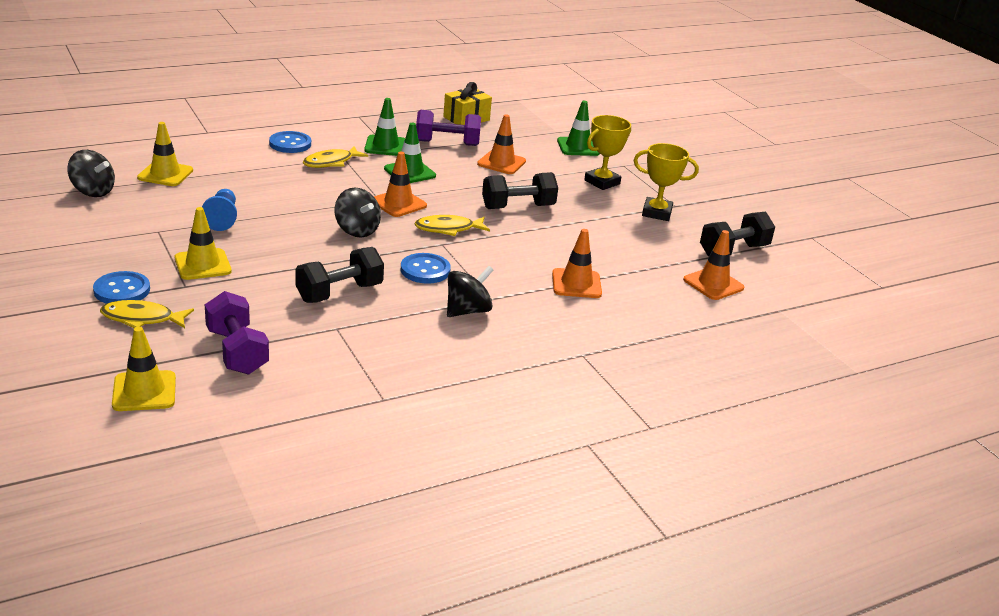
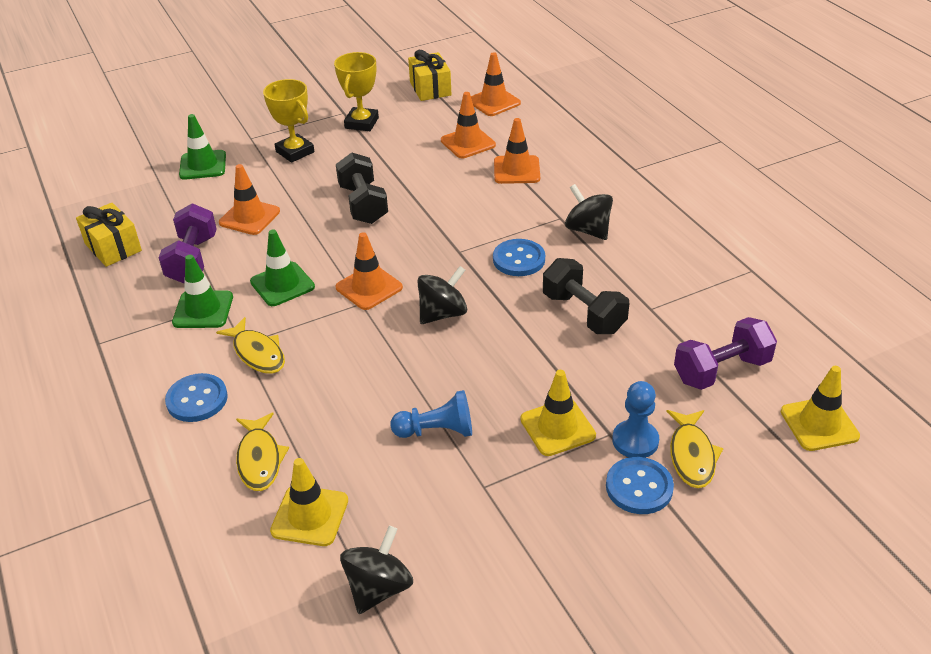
camera: 85 degrees left, 10 degrees up
(171, 295) = (635, 441): none -> blue pawn
(448, 229) = (424, 249): yellow fish -> yellow fish (260, 459)
(626, 262) = (468, 143): none -> orange traffic cone
(733, 251) = (430, 89): black dumbbell -> yellow gift

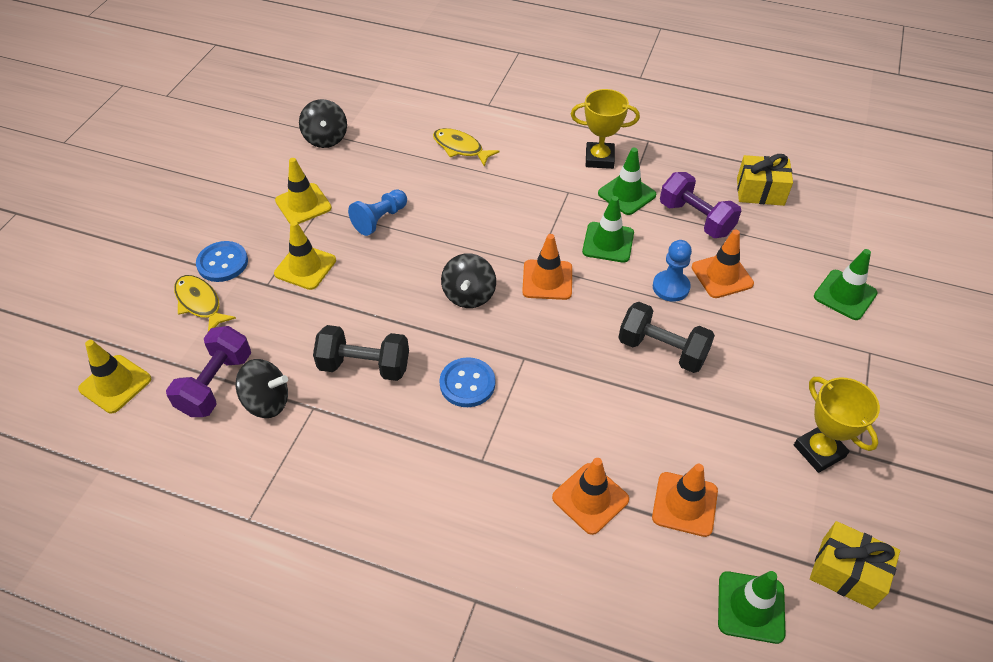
camera: 135 degrees right, 10 degrees up
(197, 399) = (541, 151): blue button -> none
(257, 353) = (549, 193): yellow fish -> none
(295, 152) = (807, 365): yellow trophy -> yellow trophy (599, 159)
(310, 516) = (398, 143): yellow traffic cone -> yellow traffic cone (303, 204)
(494, 102) = (751, 607): orange traffic cone -> green traffic cone
(588, 230) = (441, 462): black spinning top -> black spinning top (267, 402)
(635, 441) = (246, 290): blue pawn -> blue pawn (670, 287)

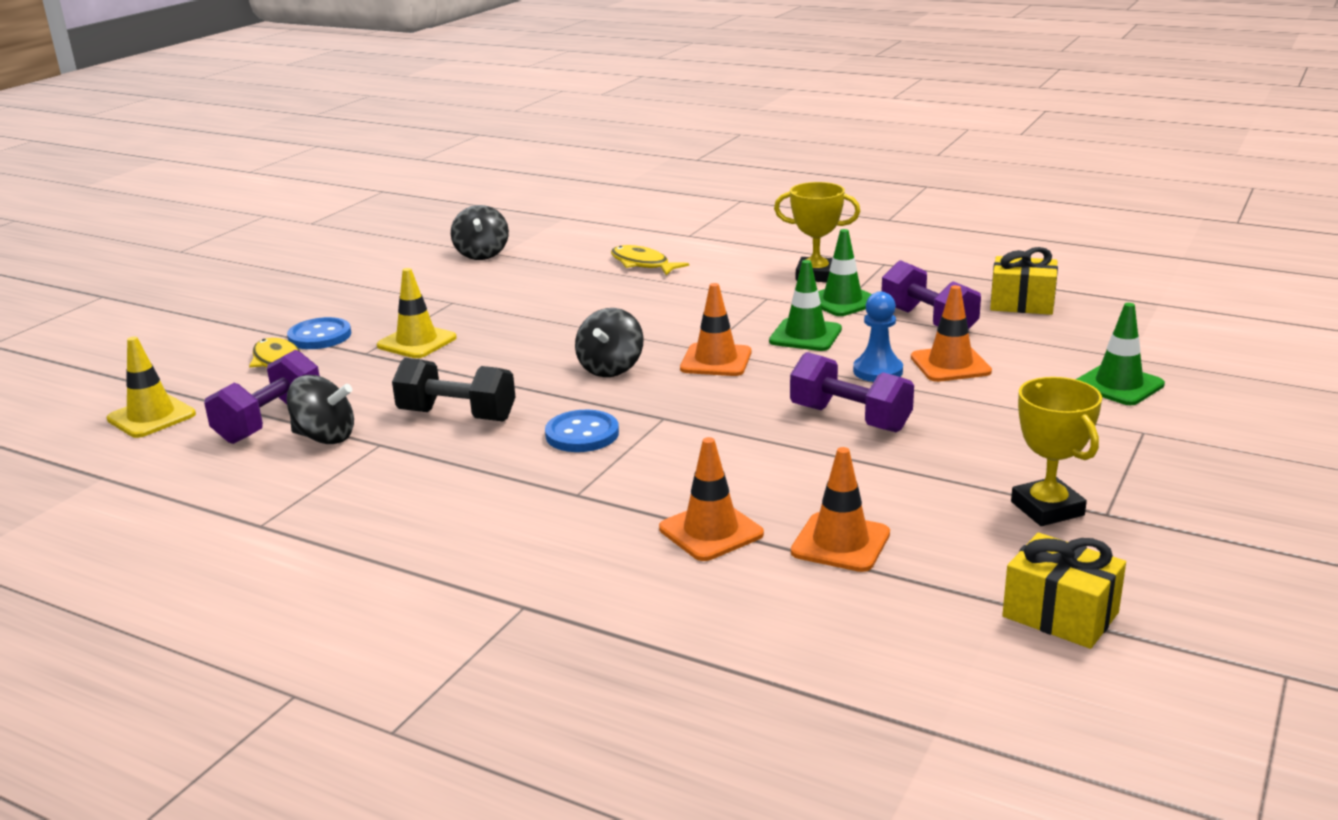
camera: 10 degrees right, 25 degrees down
(303, 204) = (434, 298): yellow traffic cone -> none
(380, 219) = (522, 311): blue pawn -> none
(662, 350) = (850, 418): black dumbbell -> purple dumbbell
(751, 607) = (908, 636): green traffic cone -> none

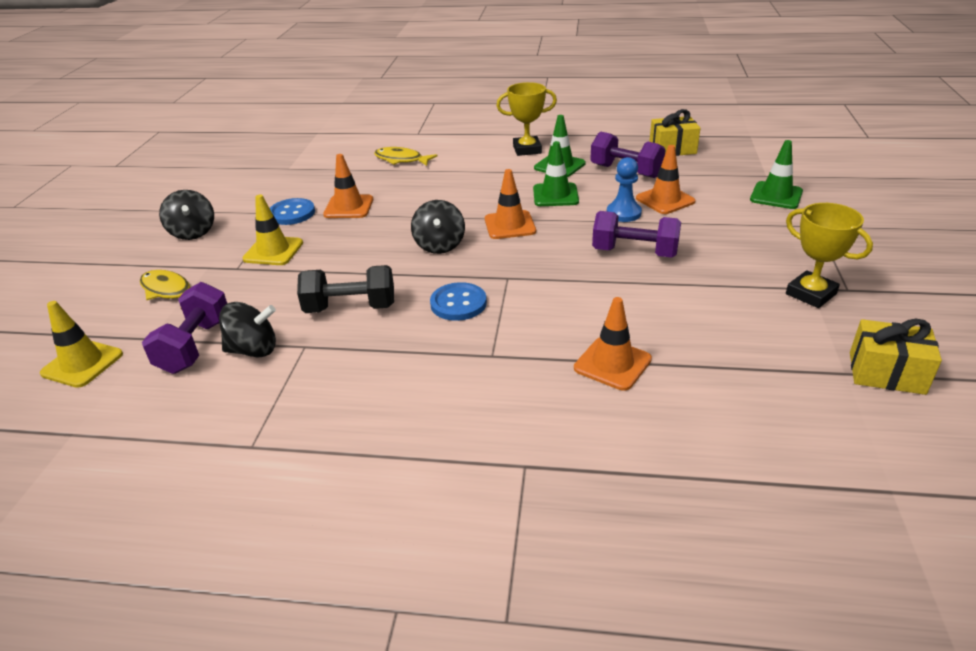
camera: 20 degrees left, 10 degrees up
(320, 336) = (188, 260): blue button -> blue button (292, 213)
(482, 254) = (275, 170): black spinning top -> black spinning top (193, 232)
(840, 543) = (706, 351): orange traffic cone -> orange traffic cone (349, 207)

